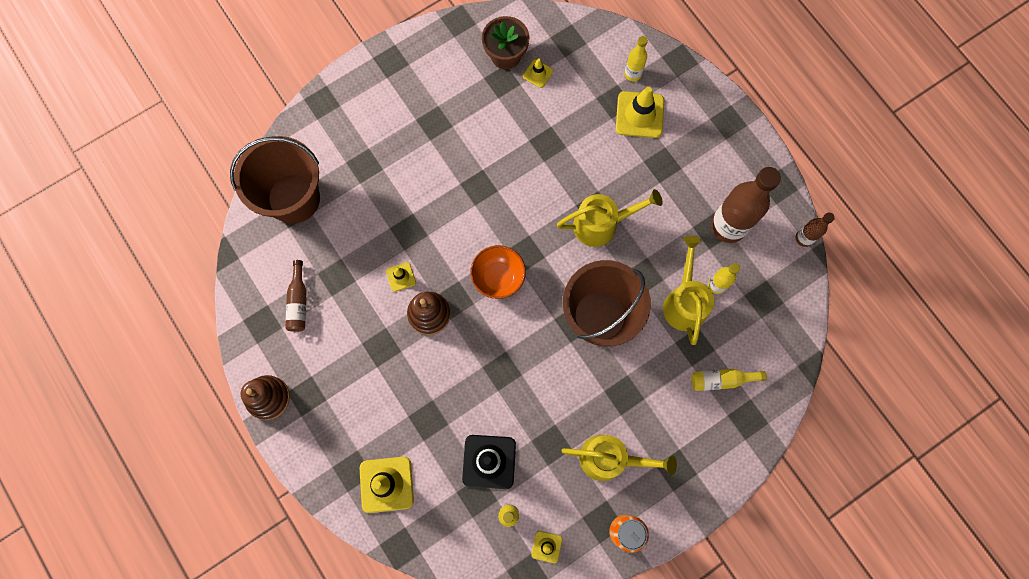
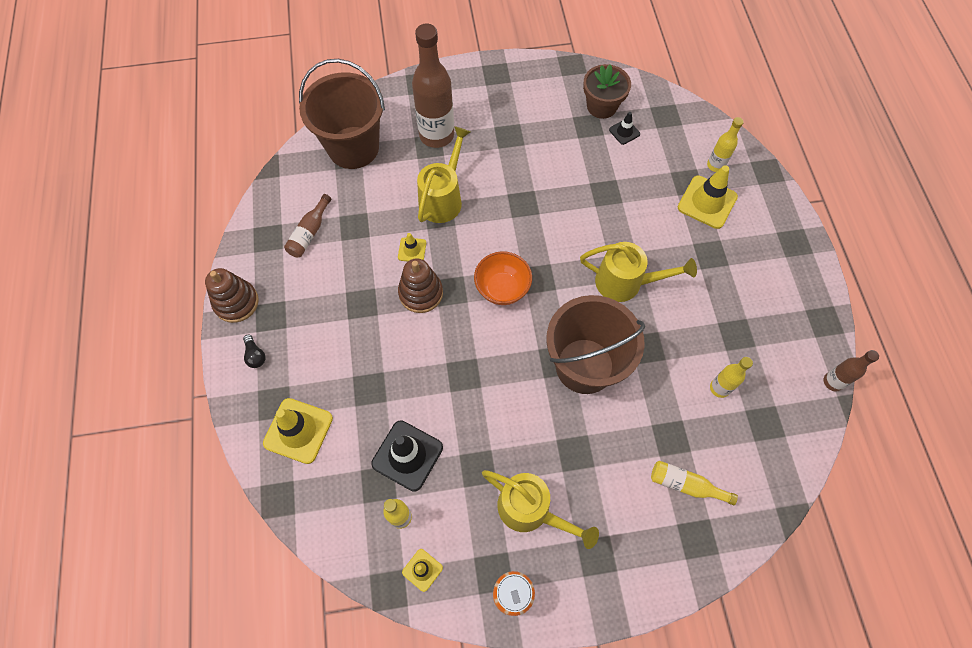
camera: 25 degrees right, 10 degrees down
(313, 437) = (255, 355): none -> black light bulb
(538, 74) = (624, 132): yellow traffic cone -> black traffic cone
(684, 301) = (678, 389): yellow watering can -> yellow watering can (443, 198)
(728, 226) = (755, 337): brown bottle -> brown bottle (436, 135)

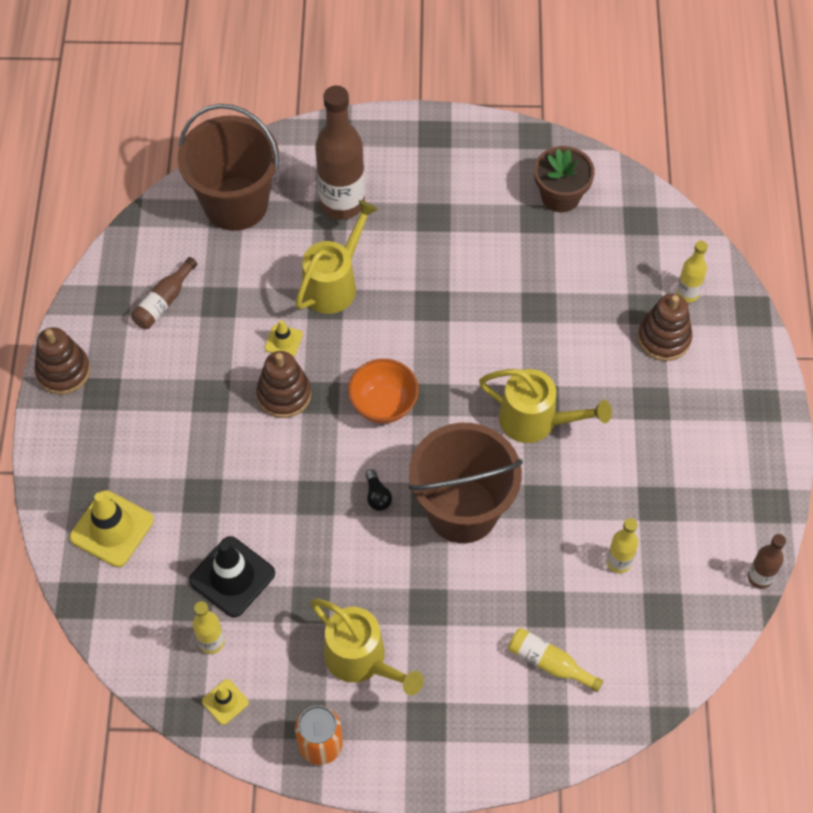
camera: 10 degrees right, 5 degrees down
(255, 355) = (76, 436): black light bulb -> black light bulb (377, 496)
(624, 132) = (581, 233): black traffic cone -> none
(707, 202) = (664, 338): yellow traffic cone -> brown stacking toy

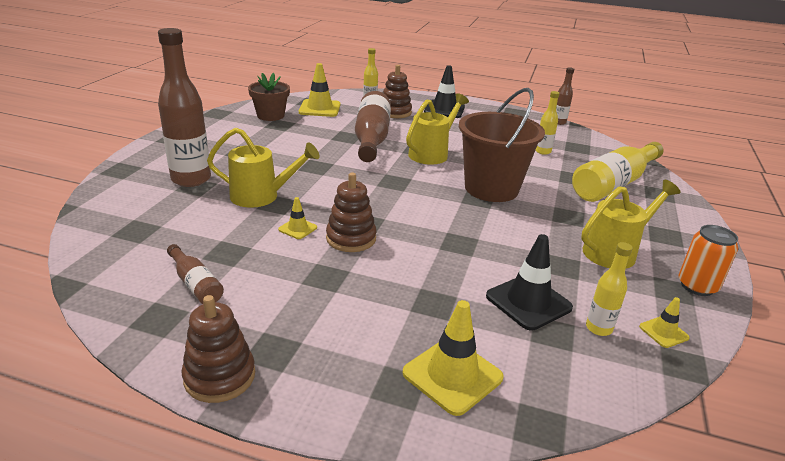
camera: 75 degrees left, 30 degrees down
(236, 203) = (132, 224): brown bucket -> none
(335, 283) = (262, 196): yellow watering can -> yellow watering can turned 135 degrees clockwise
(377, 496) = (468, 217): black light bulb -> none
(383, 405) = (388, 199): orange bowl -> none
(546, 338) = (371, 139): none -> brown bottle
(549, 663) = (614, 184): yellow bottle -> yellow bottle, size x2.01
(621, 241) = (319, 108): none -> yellow traffic cone
(717, 401) = (444, 109): none -> black traffic cone

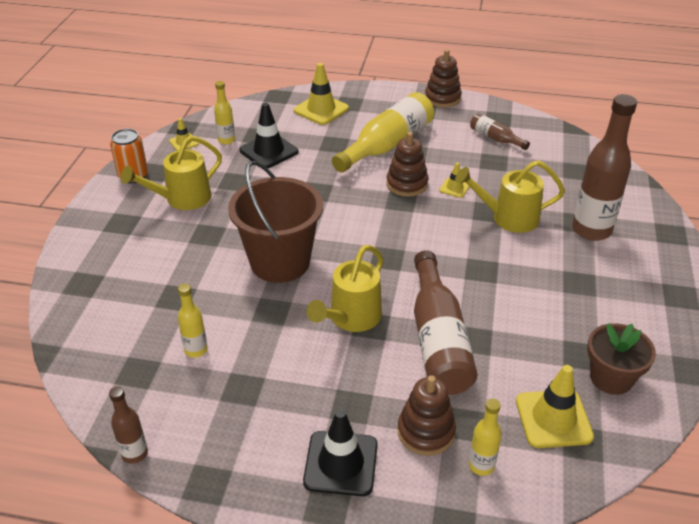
camera: 175 degrees right, 10 degrees up
(614, 184) = (129, 292): yellow bottle -> yellow bottle (387, 145)

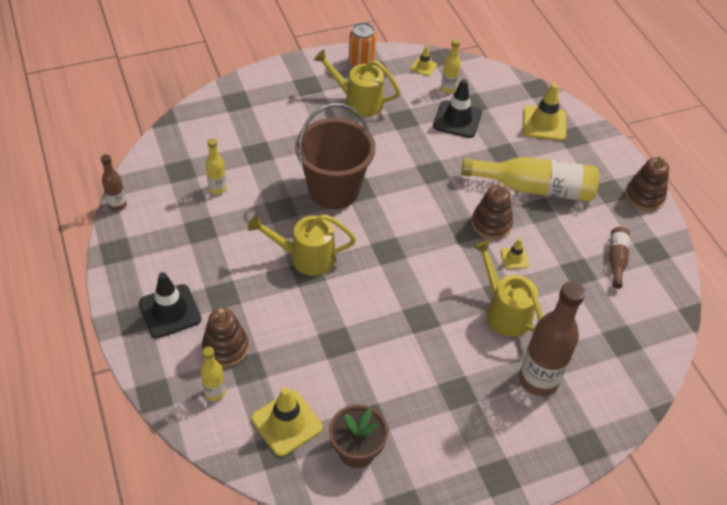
camera: 55 degrees right, 10 degrees up
(438, 339) = (321, 319): brown bottle -> none

